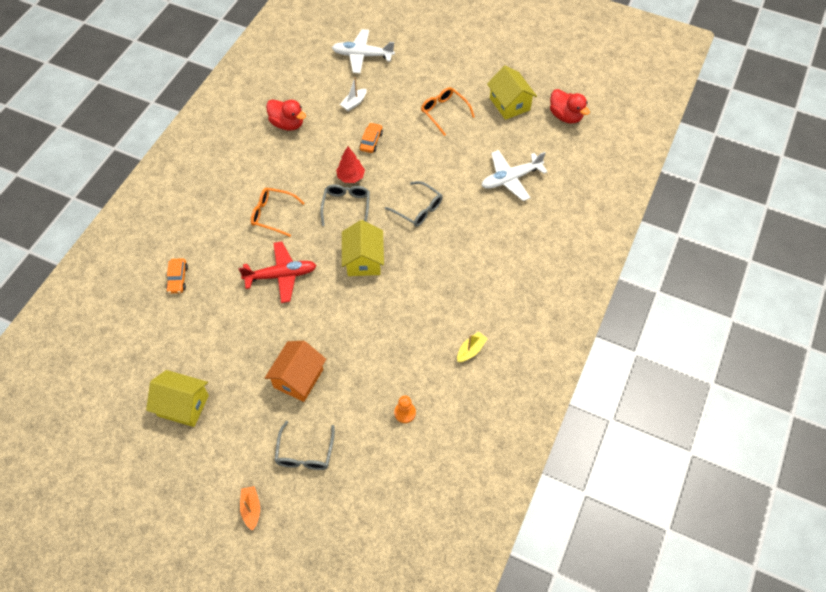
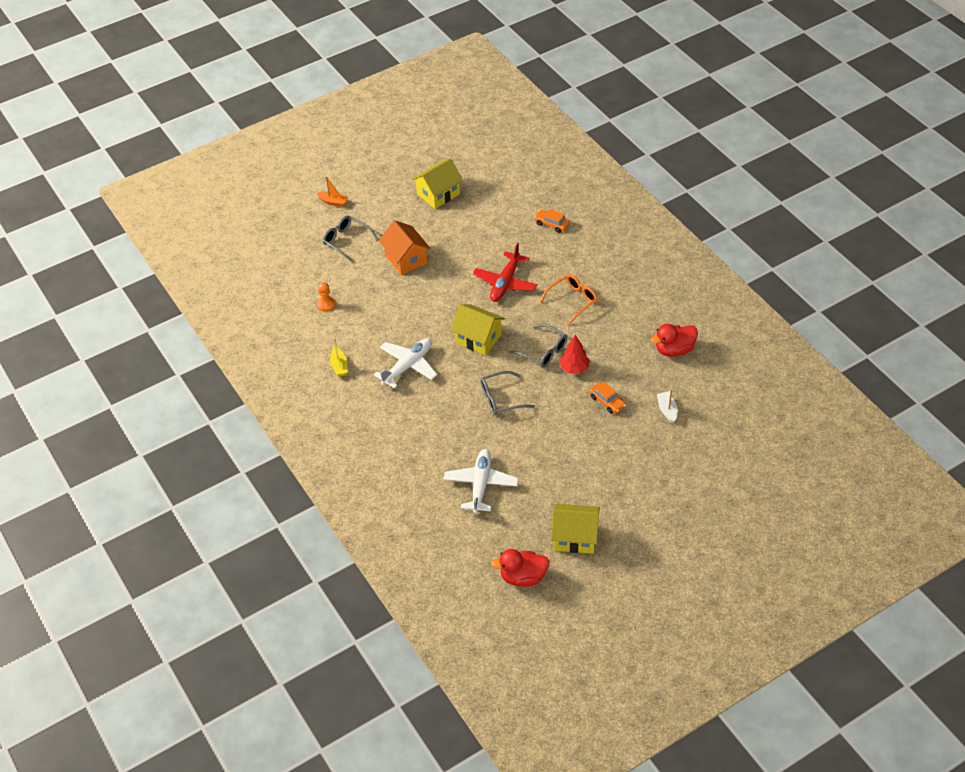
camera: 125 degrees right, 10 degrees down
(362, 55) = (732, 446): white plane -> white plane (408, 366)
(444, 112) = (603, 475): orange glasses -> none

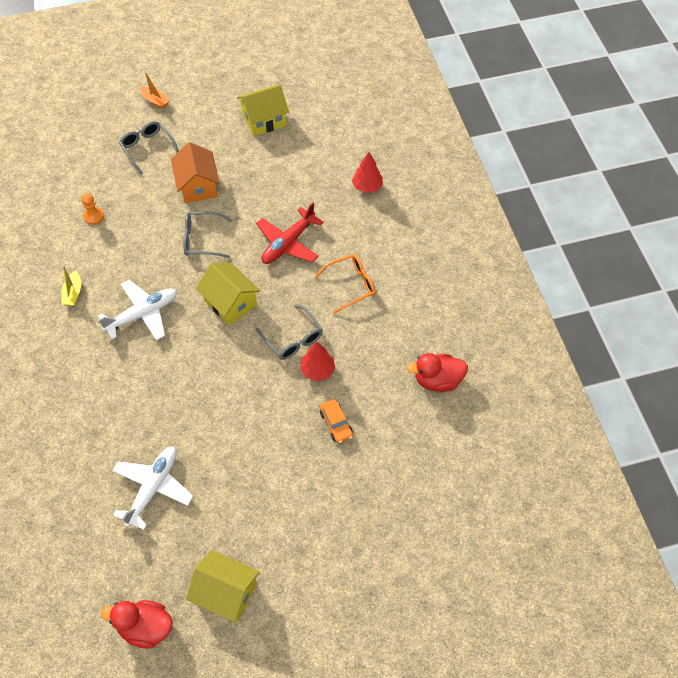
camera: 15 degrees right, 10 degrees up
(500, 399) = (222, 384): grey glasses -> grey glasses (202, 239)
(552, 224) = (367, 186): orange car -> red tree
(667, 410) = (398, 456): white boat -> none

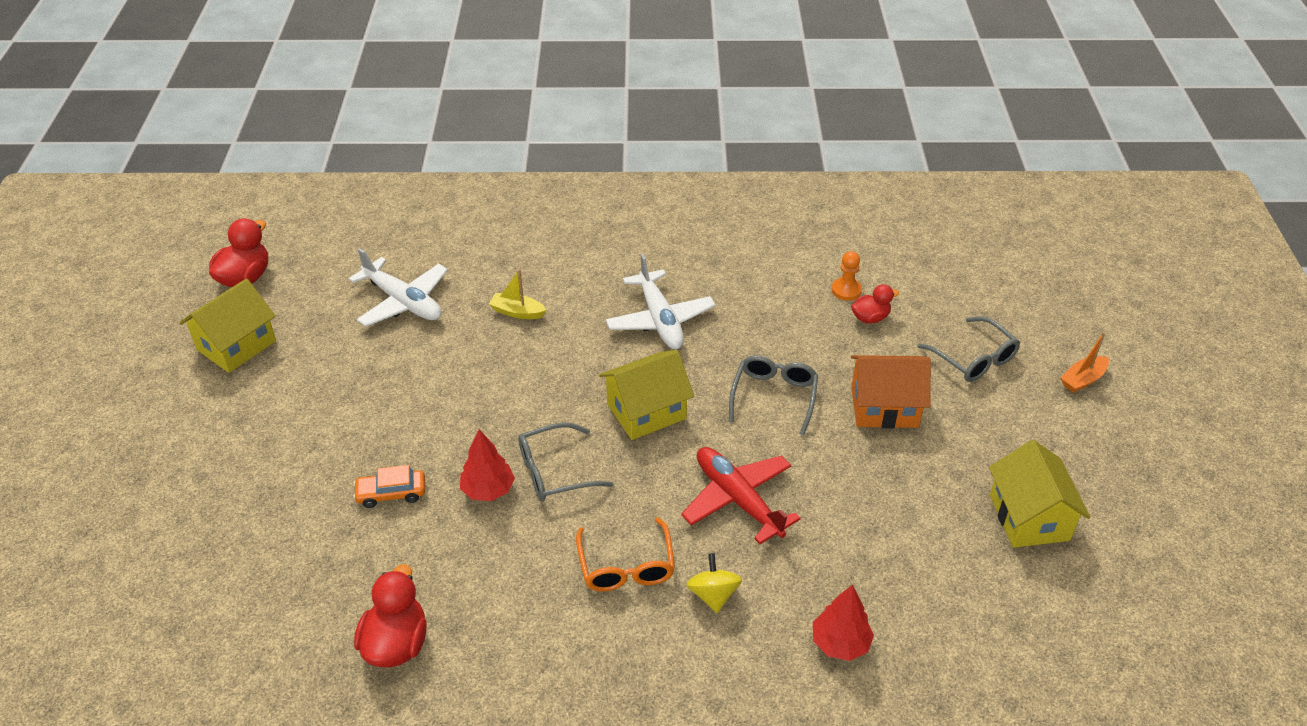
camera: 105 degrees right, 15 degrees down
(73, 293) = (717, 261): yellow boat -> yellow boat (517, 312)
(119, 201) = (870, 318): none -> red duck
(148, 148) = (974, 359): grey glasses -> grey glasses turned 75 degrees clockwise
(356, 242) = (713, 595): none -> yellow spinning top

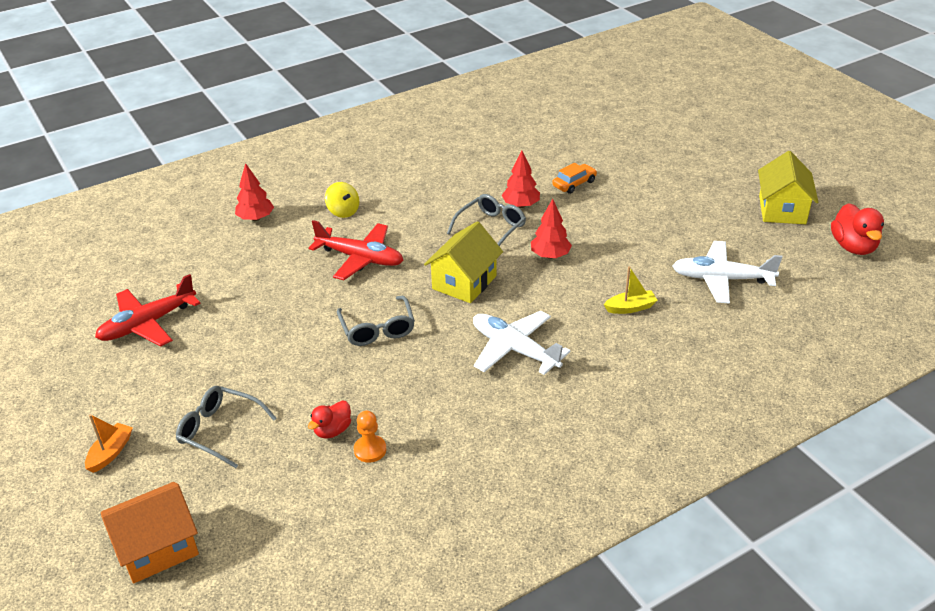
camera: 150 degrees right, 5 degrees down
(396, 643) = (494, 138): red duck -> none
(529, 402) = (550, 255): none -> red tree
(626, 567) = (404, 204): orange glasses -> none
(884, 407) = (285, 357): orange house -> orange house (157, 548)
(1029, 517) = (147, 324): yellow house -> red plane

